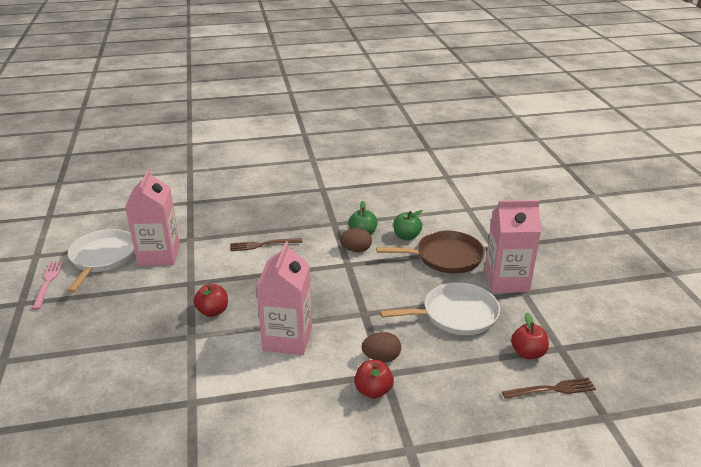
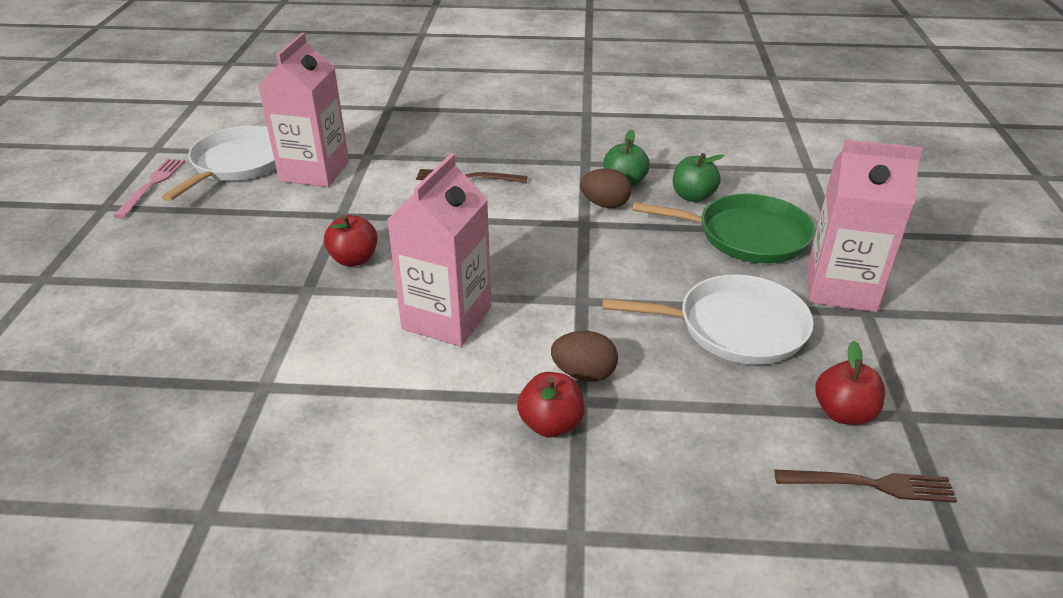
camera: 15 degrees right, 5 degrees up
(445, 257) = (746, 235): brown pan -> green pan

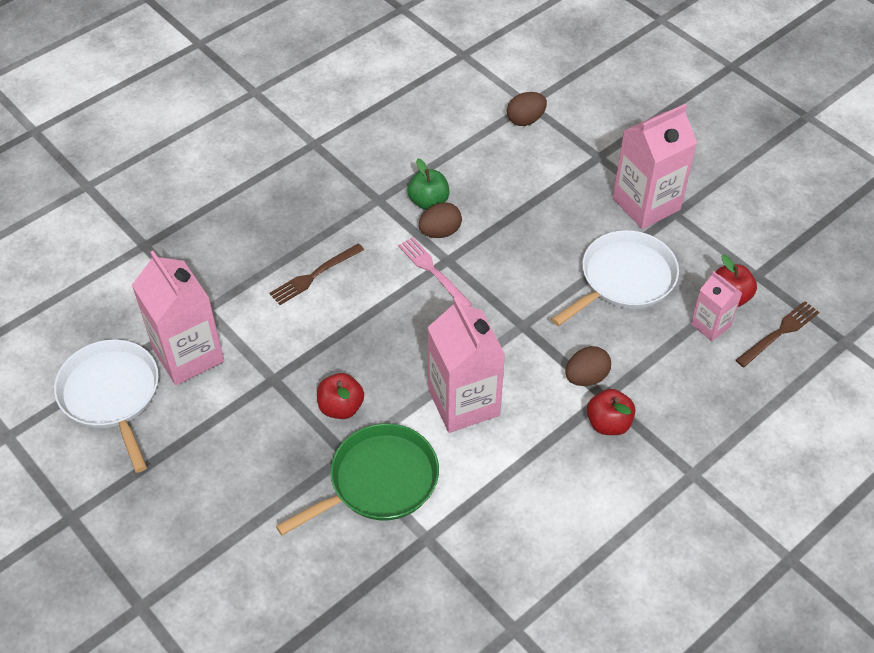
camera: 45 degrees left, 15 degrees up
(152, 185) = (74, 469): pink fork -> pink fork (433, 271)
(693, 196) = (486, 183): green apple -> none
(746, 235) = (554, 197): green pan -> green pan (378, 481)
(785, 421) = (710, 325): none -> pink carton
(791, 177) = (525, 120): none -> brown egg

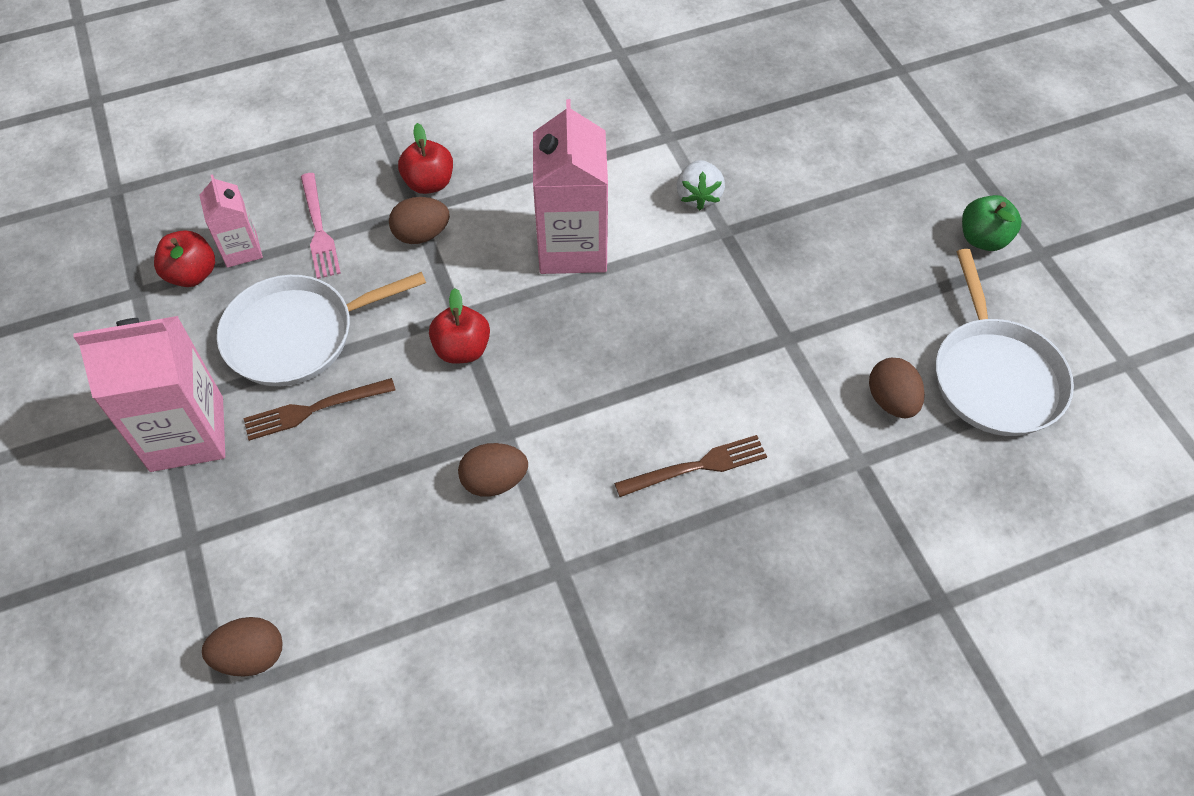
camera: 160 degrees left, 5 degrees up
(188, 355) = (891, 401): pink carton -> brown egg
(341, 407) = (714, 282): red apple -> red apple (462, 349)
(378, 481) = (698, 196): green pan -> white strawberry
(428, 201) = (486, 540): green apple -> green apple (983, 239)
(433, 271) = (532, 422): pink fork -> pink fork (319, 229)
(779, 333) = (174, 219): brown fork -> brown fork (314, 409)

